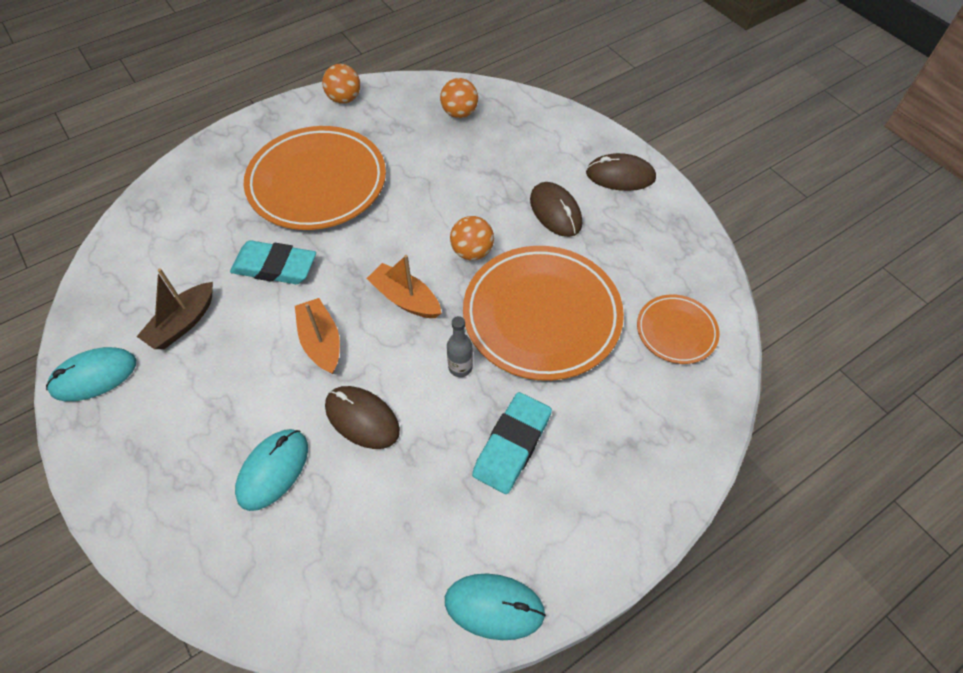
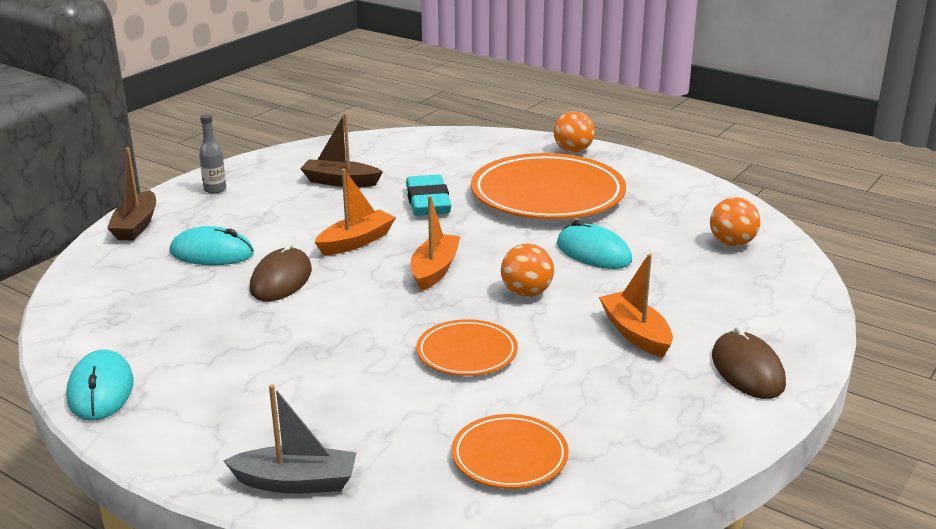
camera: 70 degrees right, 30 degrees down
(94, 376) = (271, 165): turquoise mouse -> turquoise mouse (593, 252)
(160, 539) = (136, 225): none -> brown boat
(344, 99) = (678, 180): orange ball -> orange ball (573, 151)
(460, 367) = (367, 317): grey bottle -> grey bottle (215, 189)
(512, 445) = (285, 366): turquoise eraser -> none
(541, 316) = (467, 353): orange plate -> orange plate, size x0.51
(555, 212) = (635, 333): brown mouse -> orange boat
(671, 469) = (296, 482): none -> grey boat

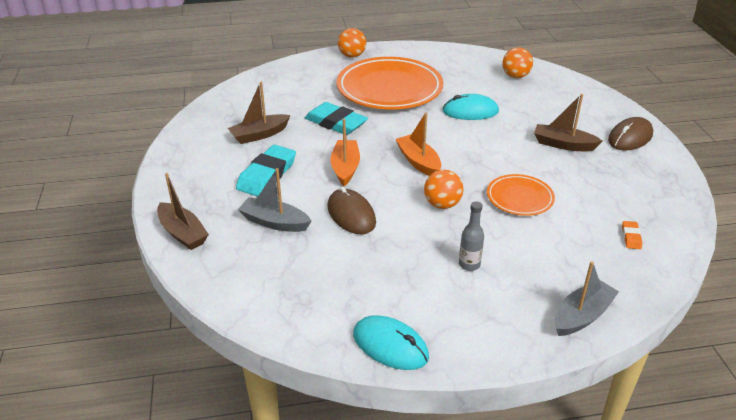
camera: 45 degrees left, 10 degrees up
(212, 253) = (274, 222): turquoise mouse -> grey boat
(215, 189) = (186, 180): grey bottle -> grey bottle (469, 264)
(281, 215) = (267, 175): none -> turquoise eraser
(509, 457) = (631, 237): orange plate -> orange eraser
(526, 293) = (483, 150): orange ball -> orange ball (442, 204)
(635, 333) = (563, 144): orange boat -> brown boat
(747, 370) = (630, 137): brown mouse -> brown mouse turned 75 degrees counterclockwise

